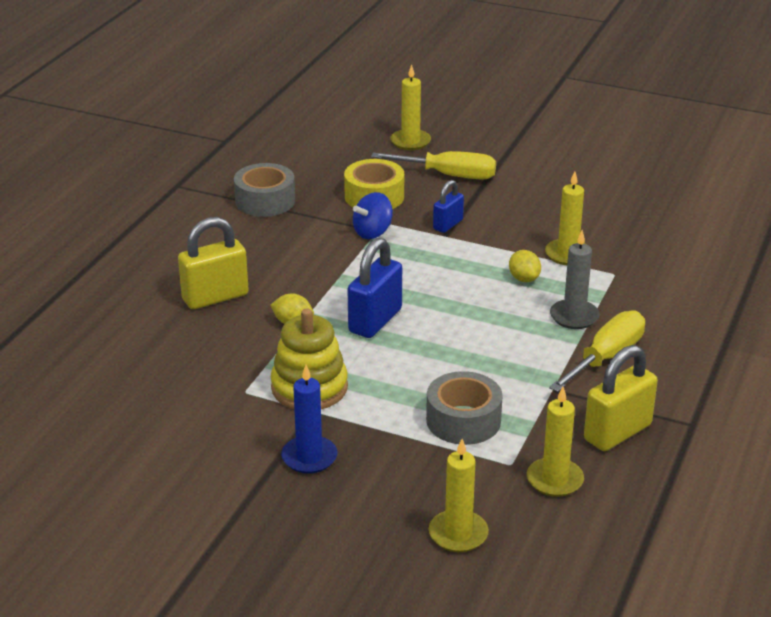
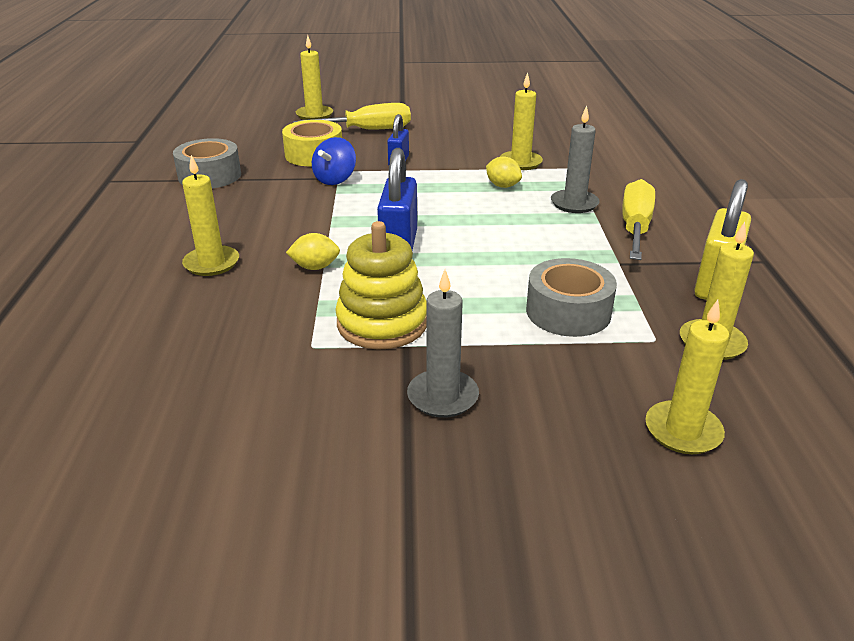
camera: 25 degrees left, 0 degrees up
(215, 297) = (211, 263): yellow padlock -> yellow candle
(309, 457) = (442, 396): blue candle -> grey candle

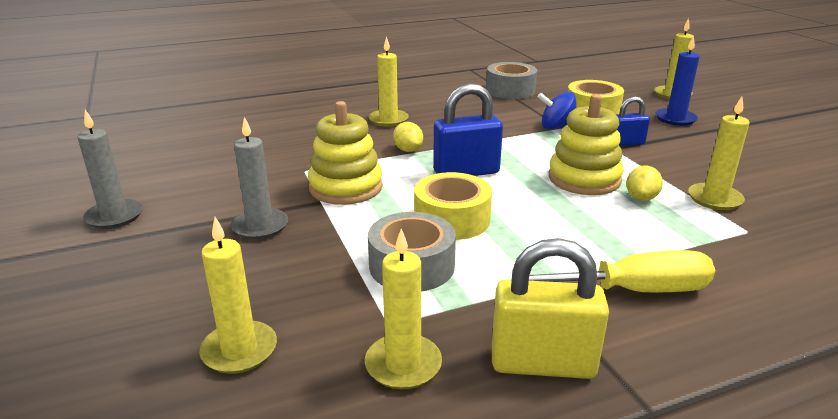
camera: 70 degrees right, 5 degrees down
(368, 130) = (675, 119): yellow screwdriver -> blue candle
(454, 197) = (584, 179): none -> yellow stacking toy
(492, 274) = (452, 219): none -> yellow tape
(574, 204) = (650, 243): grey candle -> grey candle (114, 216)

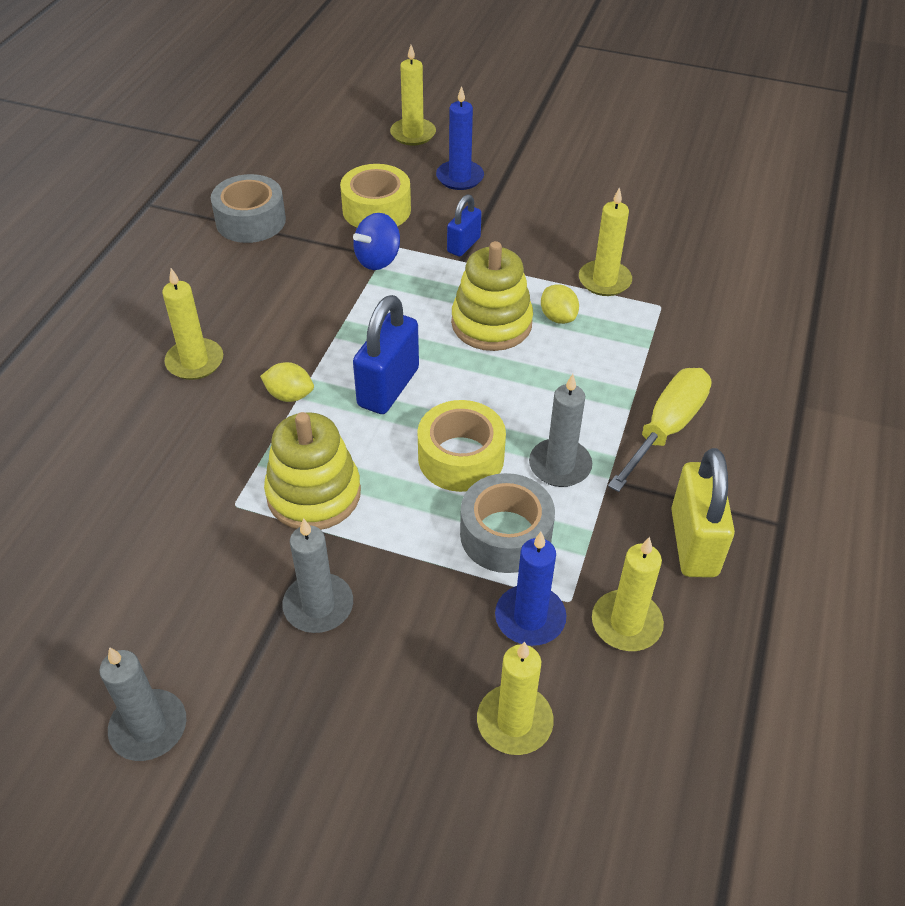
camera: 50 degrees left, 20 degrees up
(348, 312) = (530, 618): none -> blue candle
(510, 259) = (560, 465): none -> grey candle
(542, 363) = (694, 543): yellow padlock -> yellow padlock turned 45 degrees counterclockwise

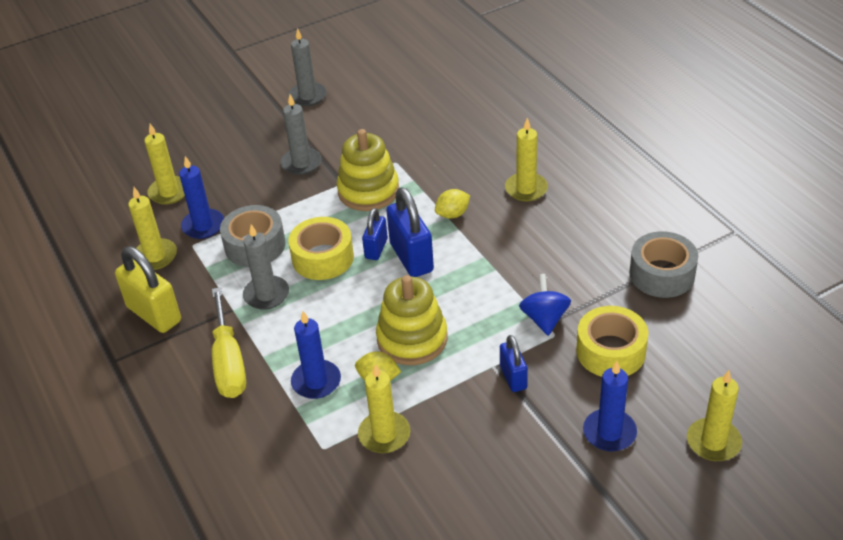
camera: 135 degrees right, 5 degrees down
(403, 423) = (376, 248): none -> blue padlock
(609, 353) = (316, 381): none -> blue candle

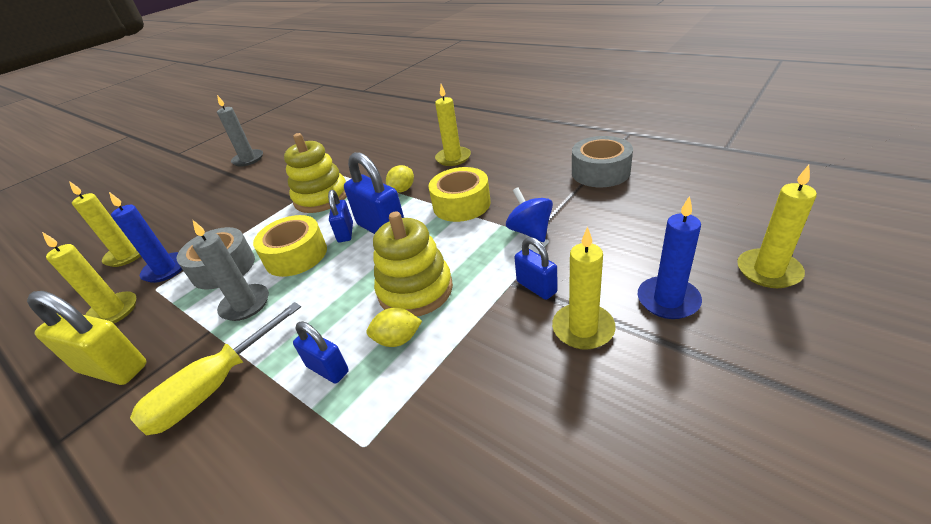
camera: 20 degrees left, 5 degrees down
(229, 362) = (214, 387): yellow screwdriver -> yellow screwdriver turned 75 degrees clockwise
(301, 163) = (254, 198): grey candle -> none
(316, 381) = (327, 369): blue candle -> blue padlock
(384, 434) = (433, 398): yellow candle -> yellow candle (583, 328)
(610, 351) = (608, 235): yellow tape -> yellow tape (461, 204)

